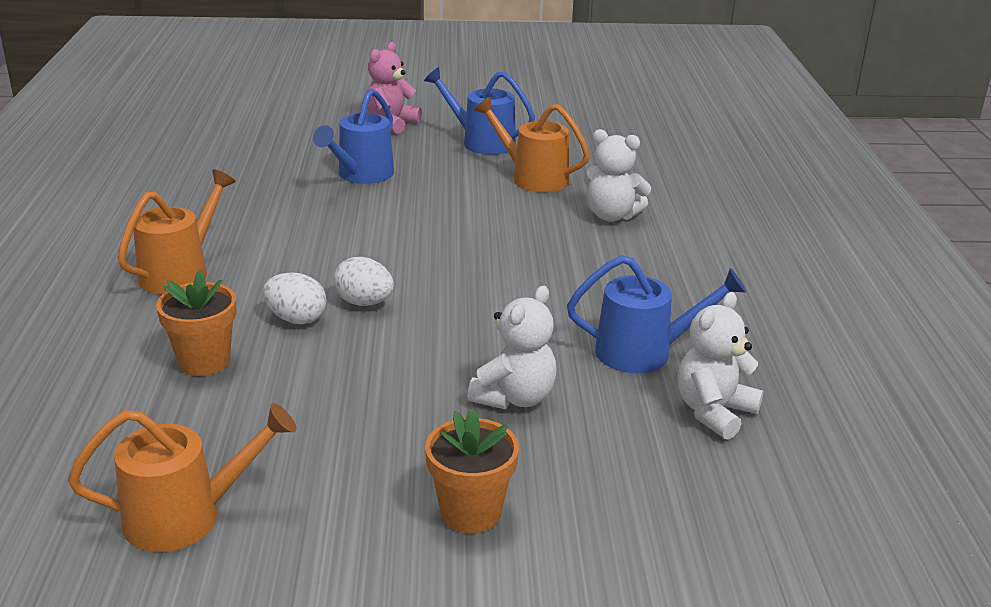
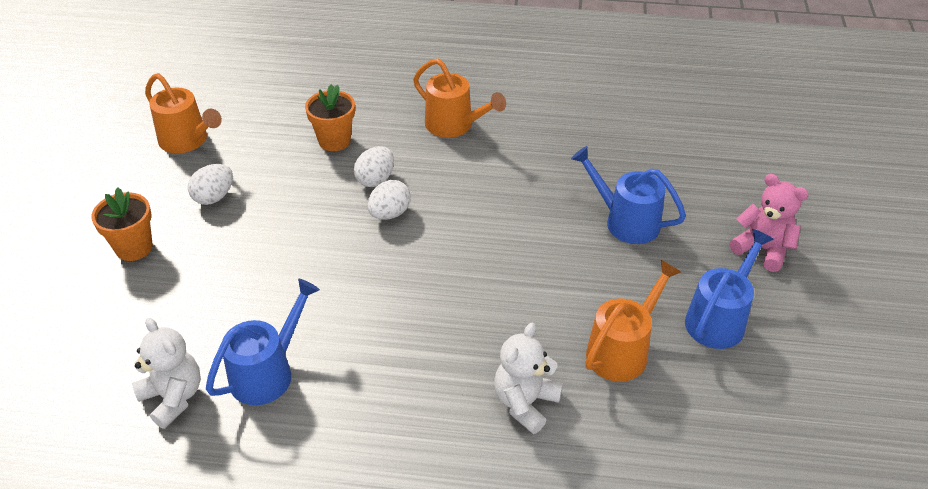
camera: 100 degrees right, 15 degrees up
(187, 516) = (188, 141): orange watering can -> orange watering can turned 45 degrees counterclockwise
(341, 454) = (214, 197): none -> white egg
(514, 398) = (238, 282): white teddy bear -> none
(644, 352) = (268, 372): blue watering can -> blue watering can turned 150 degrees counterclockwise

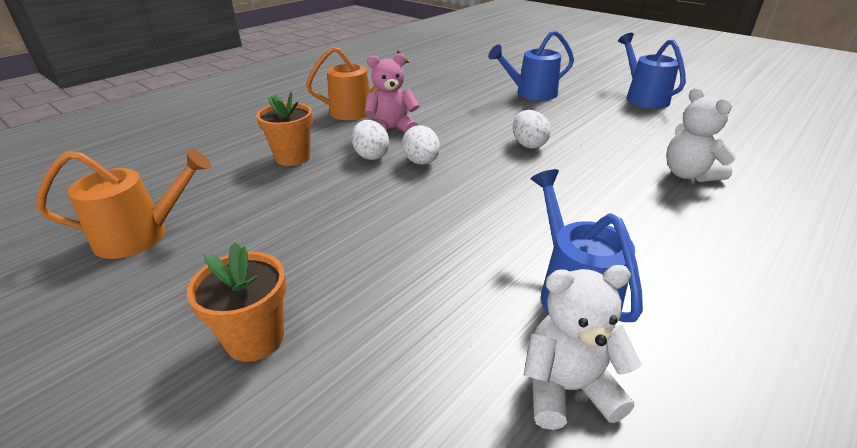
camera: 55 degrees left, 10 degrees down
(214, 197) = (261, 245): white egg -> white egg (528, 144)
(622, 350) = (653, 129): orange watering can -> none
(762, 249) = (593, 73): pink teddy bear -> pink teddy bear (391, 130)

